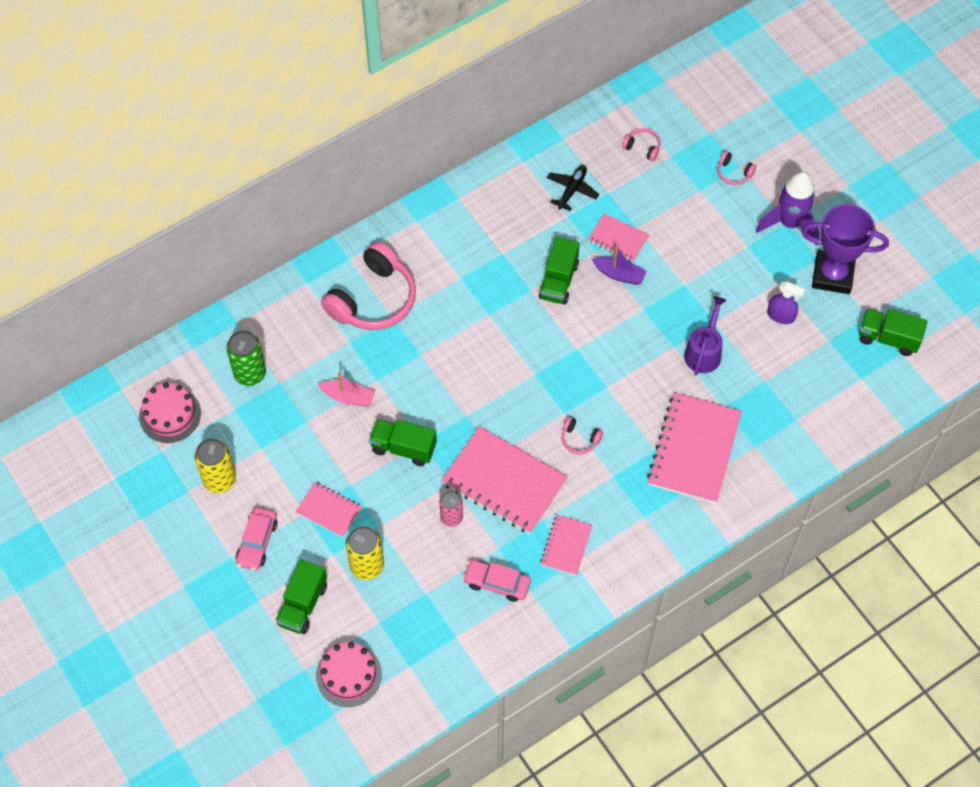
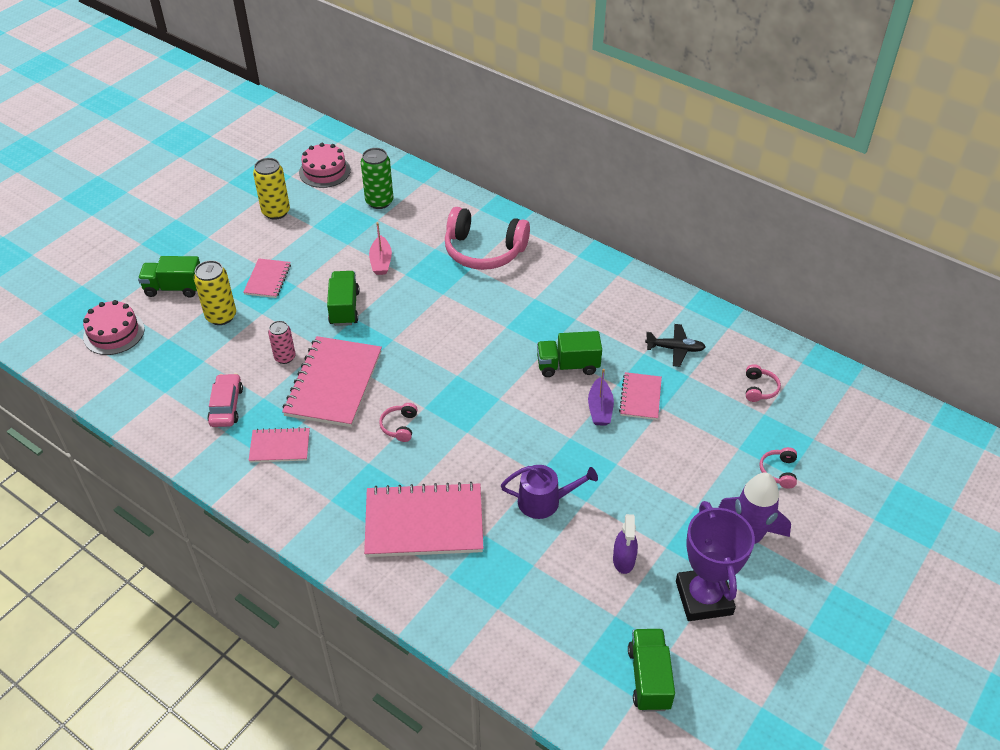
camera: 70 degrees right, 15 degrees down
(257, 542) = (225, 247): pink car -> none

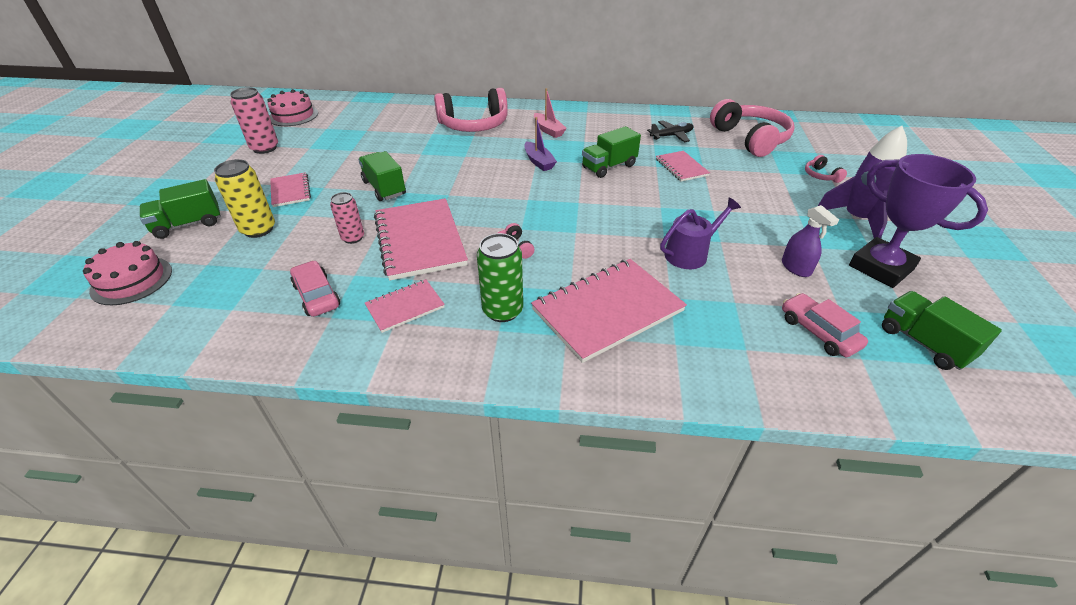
camera: 30 degrees left, 5 degrees down
(276, 212) = (265, 148): yellow can -> pink can
(379, 201) = (359, 120): green can -> green can (502, 310)
(381, 261) = (392, 152): pink boat -> pink boat (548, 130)
(572, 624) = (818, 332): none -> pink car
(600, 408) = (661, 183): purple boat -> purple boat (539, 162)
(759, 389) = (750, 139): pink headphones -> pink headphones, size x2.34

